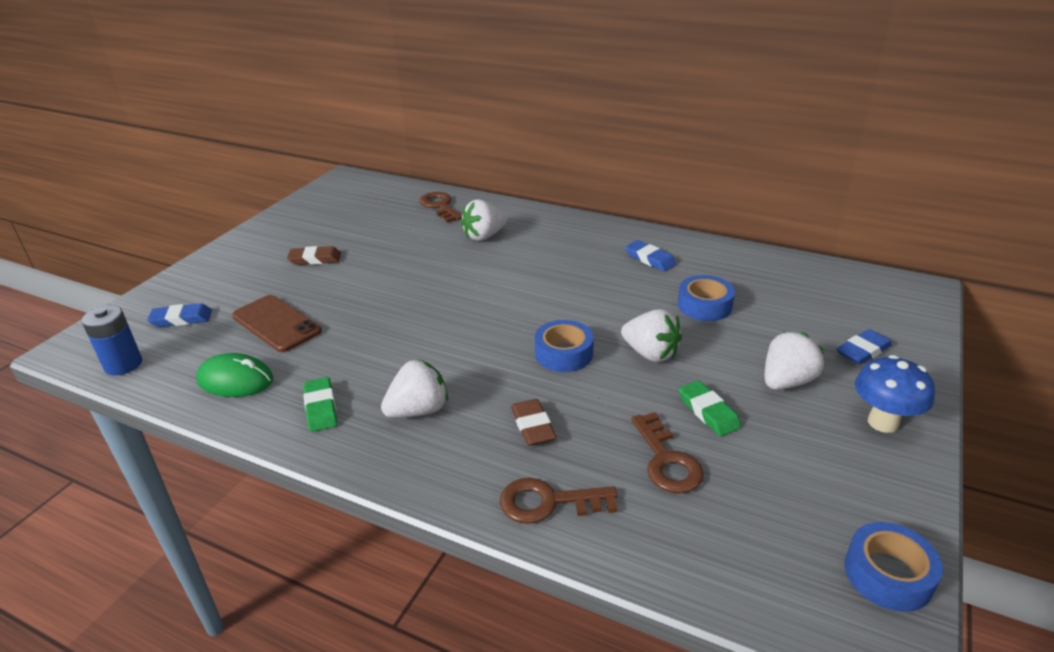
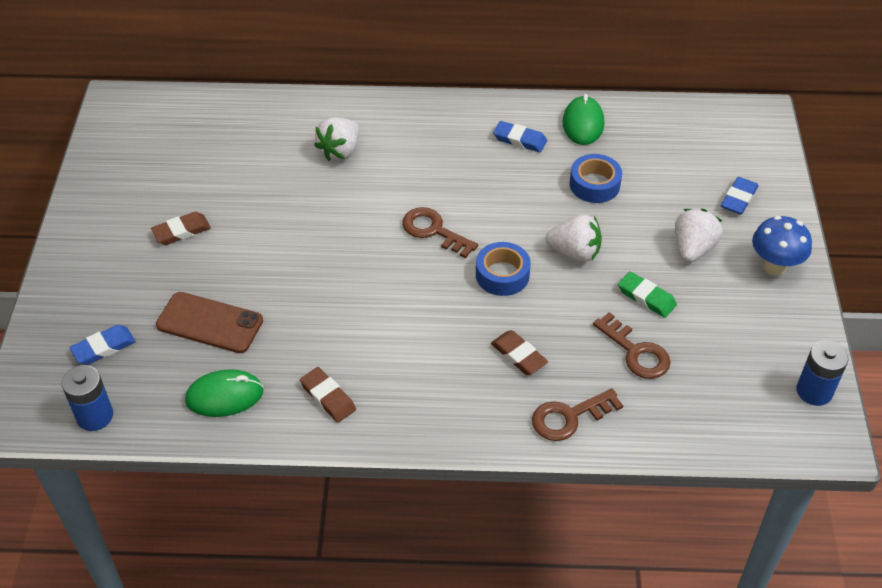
camera: 25 degrees left, 15 degrees up
(321, 408) = (328, 397): green eraser -> brown eraser
(418, 410) = (415, 372): white strawberry -> none
(440, 206) = (263, 119): brown key -> brown key (434, 231)
(720, 260) = (583, 123): none -> green mouse
(888, 574) = (814, 391): blue tape -> blue battery

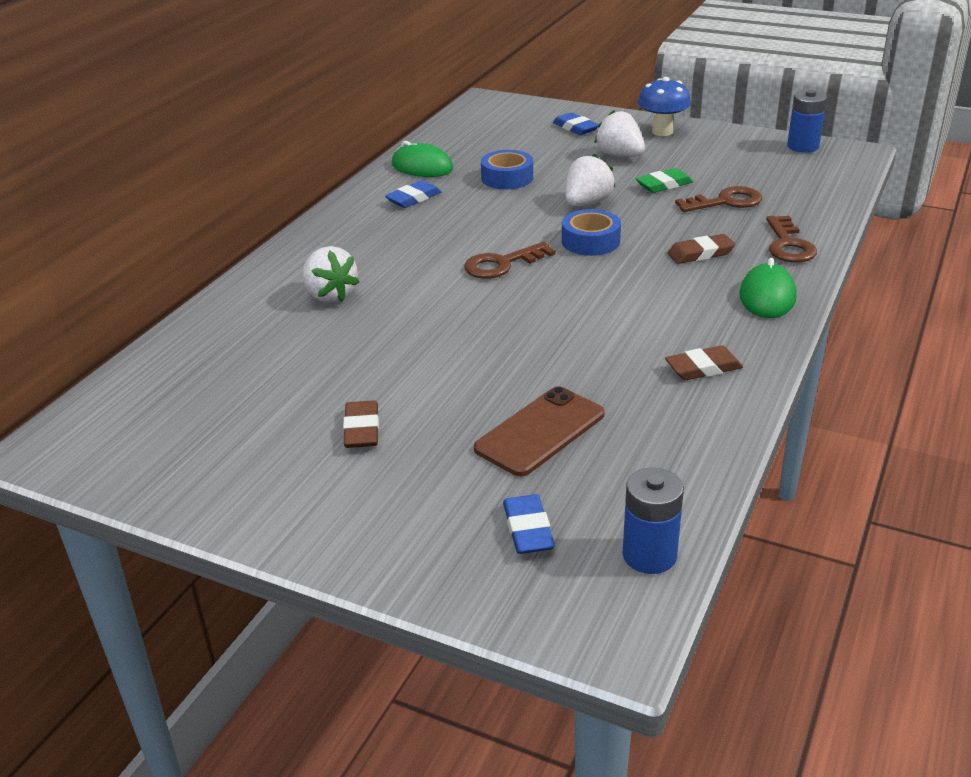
camera: 65 degrees left, 15 degrees down
(224, 396) = (667, 439): green mouse -> green mouse (767, 296)

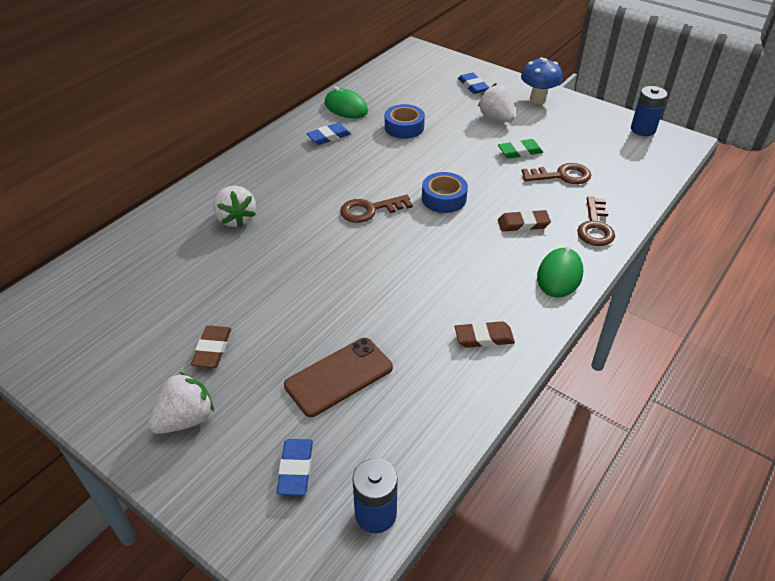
camera: 10 degrees right, 10 degrees up
(587, 203) = (454, 161): white strawberry -> white strawberry (186, 419)

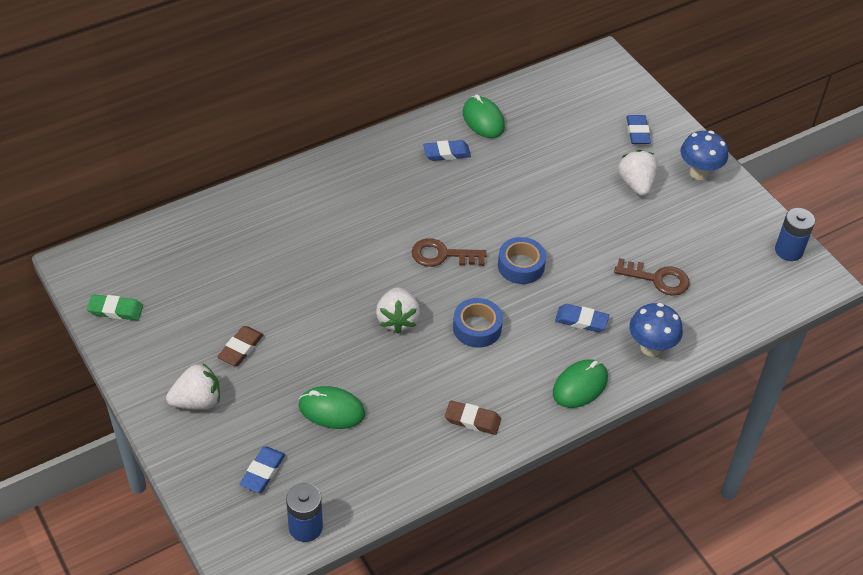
camera: 20 degrees right, 5 degrees up
(236, 219) = (313, 223): white strawberry -> white strawberry (397, 320)
(339, 376) = (331, 410): brown phone -> green mouse
(404, 127) = (530, 165): blue tape -> blue tape (477, 328)
(520, 151) = (633, 235): green eraser -> green eraser (115, 310)
(523, 224) = (581, 320): brown eraser -> blue eraser
(595, 226) = (651, 347): brown key -> blue mushroom

